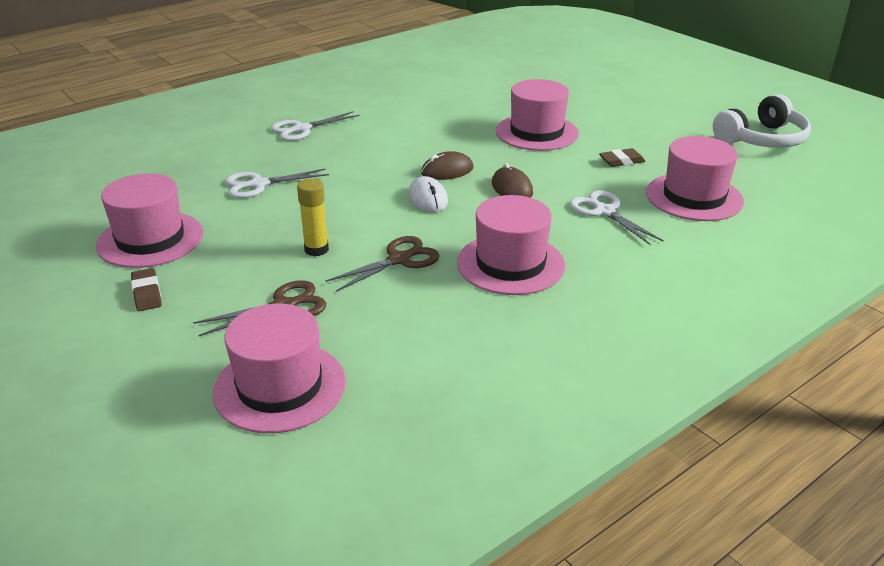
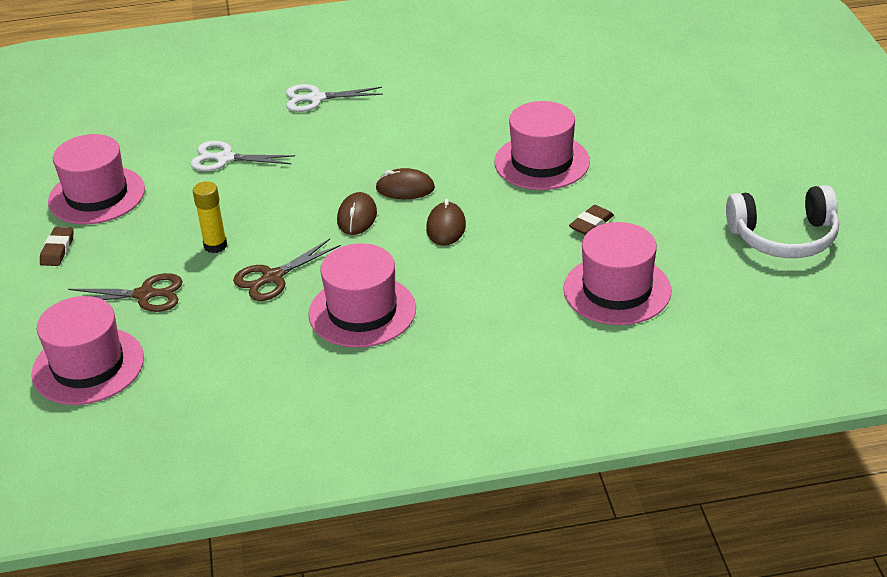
camera: 30 degrees right, 5 degrees up
(399, 260) = (273, 277): brown scissors -> brown scissors turned 150 degrees clockwise
(428, 199) = (357, 217): white mouse -> brown mouse
(604, 211) = (507, 280): white scissors -> none
(621, 161) = (591, 224): brown eraser -> brown eraser turned 60 degrees counterclockwise

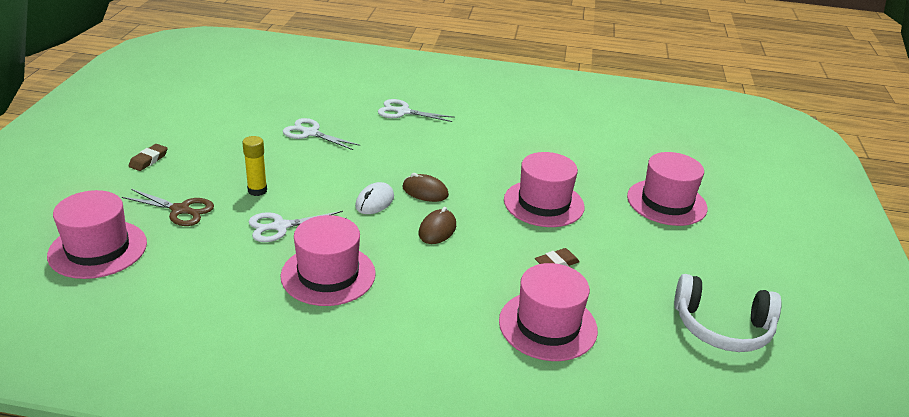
camera: 15 degrees right, 5 degrees down
(97, 195) = (205, 132): pink hat -> pink hat (666, 202)
(273, 277) = (280, 226): brown scissors -> white scissors
(357, 217) = (374, 201): brown mouse -> white mouse

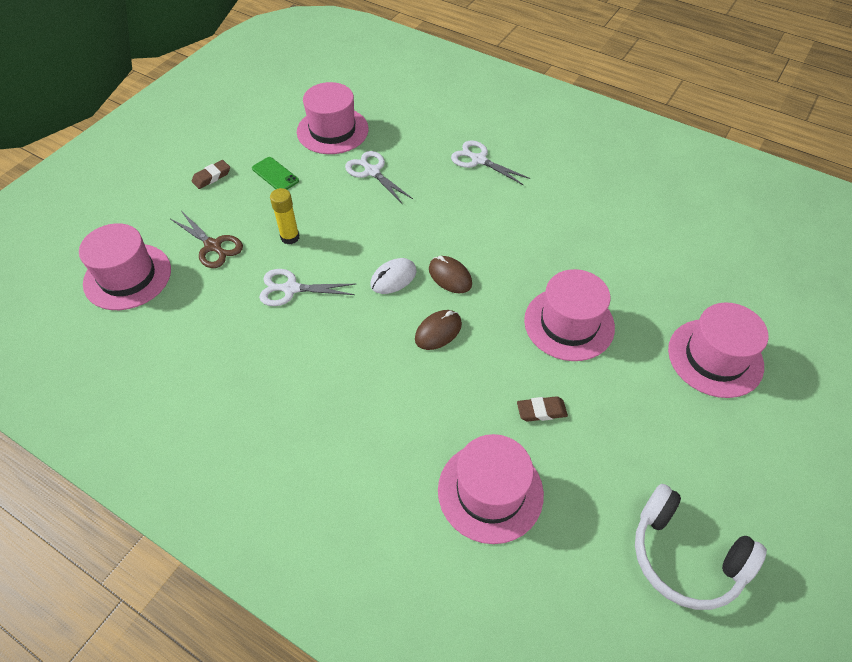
camera: 25 degrees right, 20 degrees up
(215, 149) = (275, 175): none -> green phone
(328, 274) = (307, 361): pink hat -> pink hat (332, 130)

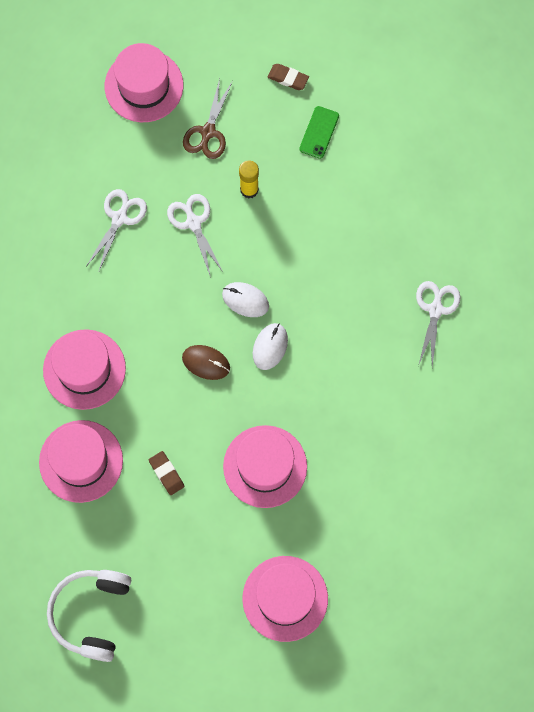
camera: 65 degrees right, 20 degrees up
(332, 130) = (407, 150): pink hat -> pink hat (84, 369)
(372, 172) = (367, 217): white scissors -> white scissors (119, 218)
(450, 276) = (270, 347): brown mouse -> white mouse

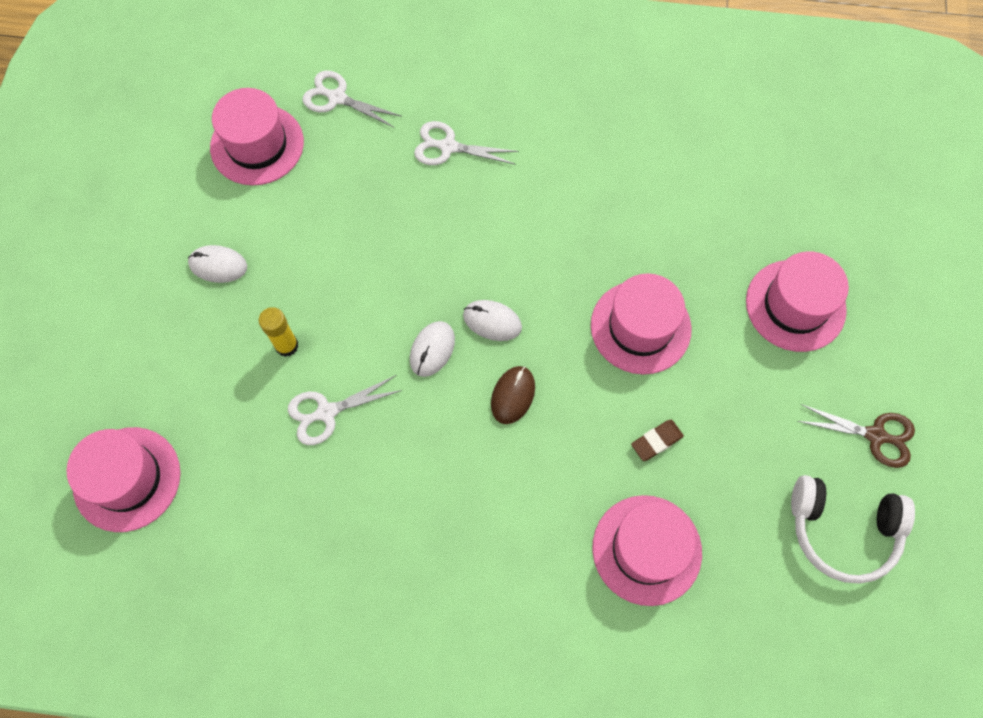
camera: 90 degrees left, 5 degrees down
(84, 369) = (523, 549): pink hat -> pink hat (257, 145)
(119, 218) = (314, 507): white scissors -> white scissors (337, 98)
(208, 132) = (203, 396): brown scissors -> brown scissors (875, 435)
(288, 78) = (141, 300): brown eraser -> none
(319, 132) = (218, 265): green phone -> white mouse

